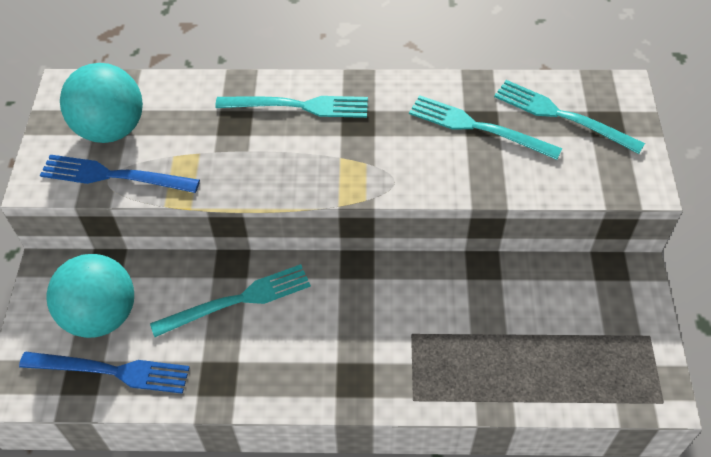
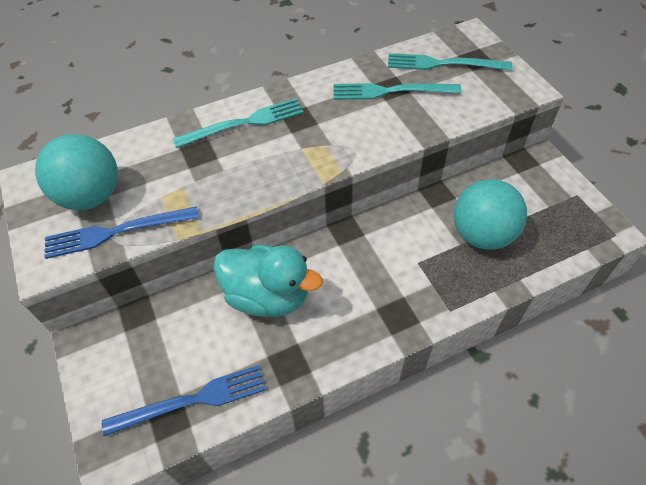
camera: 25 degrees left, 0 degrees up
(101, 315) = (157, 358): turquoise ball -> turquoise ball (482, 235)
(237, 301) = (268, 296): turquoise fork -> turquoise duck

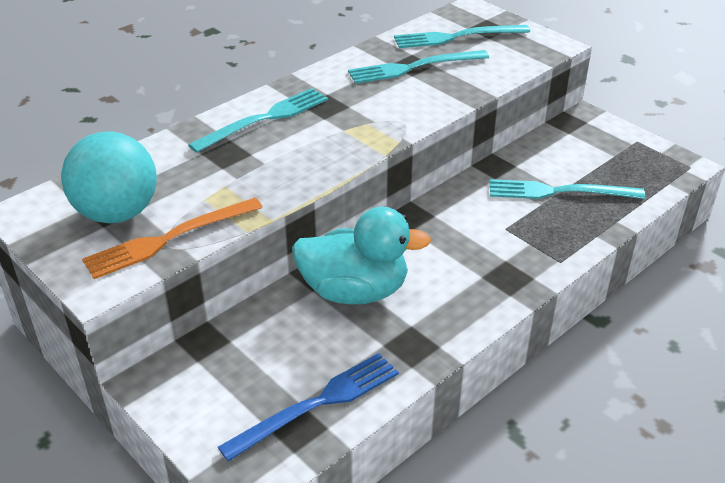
camera: 20 degrees left, 15 degrees down
(117, 232) = (169, 239): blue fork -> orange fork
(482, 235) = (559, 191): turquoise ball -> turquoise fork

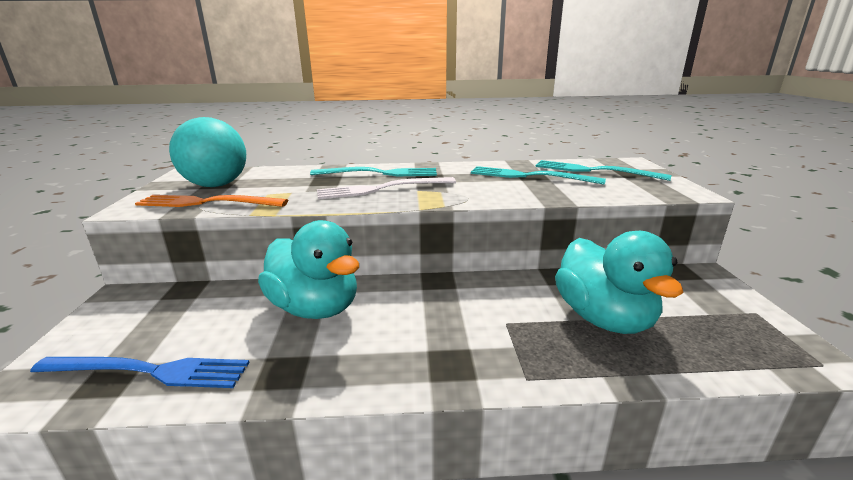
camera: 40 degrees right, 15 degrees down
(309, 142) = (382, 189): none -> white fork
(559, 191) = (603, 318): turquoise fork -> turquoise duck

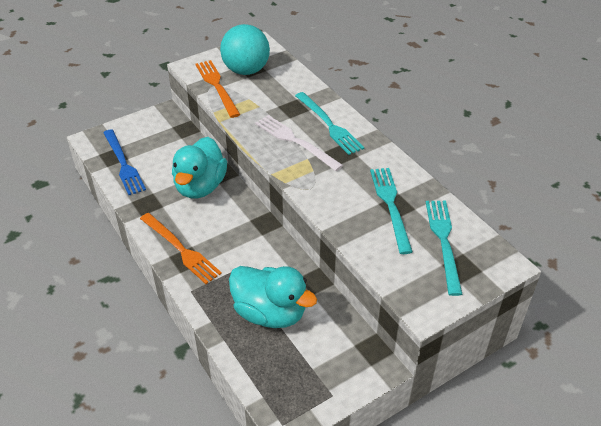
camera: 60 degrees right, 20 degrees up
(425, 363) = (180, 249): none -> orange fork
(603, 318) = (270, 313): turquoise duck -> turquoise duck turned 105 degrees counterclockwise

